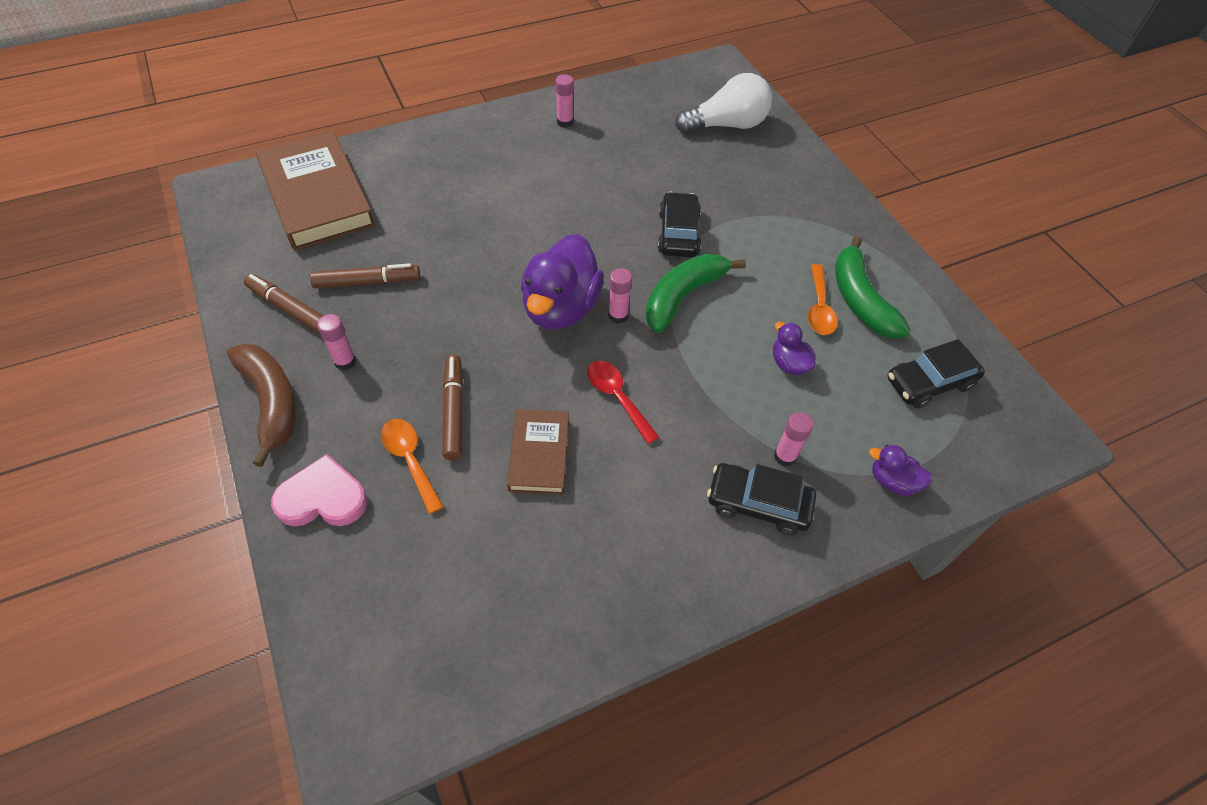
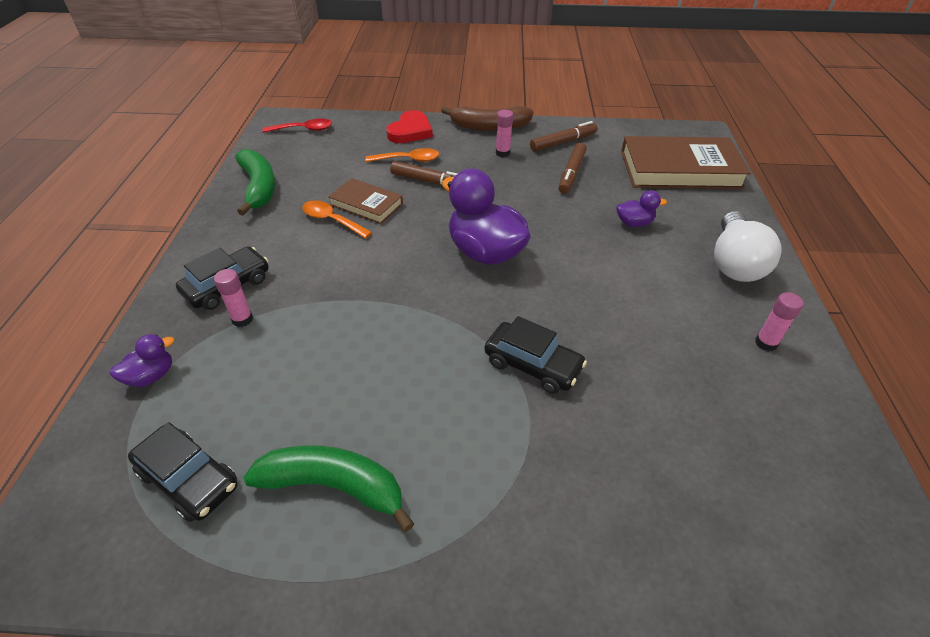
camera: 120 degrees right, 10 degrees down
(323, 498) = (410, 131): pink heart -> red heart
(617, 398) = (377, 252): red spoon -> red spoon (303, 129)
(618, 316) = (454, 281): pink glue stick -> none
(683, 296) = (447, 331): green banana -> green banana (259, 188)
(726, 125) = (733, 523): white light bulb -> white light bulb (734, 262)
(789, 364) = (315, 370): purple duck -> purple duck (634, 223)
(819, 308) = (354, 435): orange spoon -> orange spoon (331, 220)
(929, 383) = (189, 479): black car -> black car turned 120 degrees clockwise

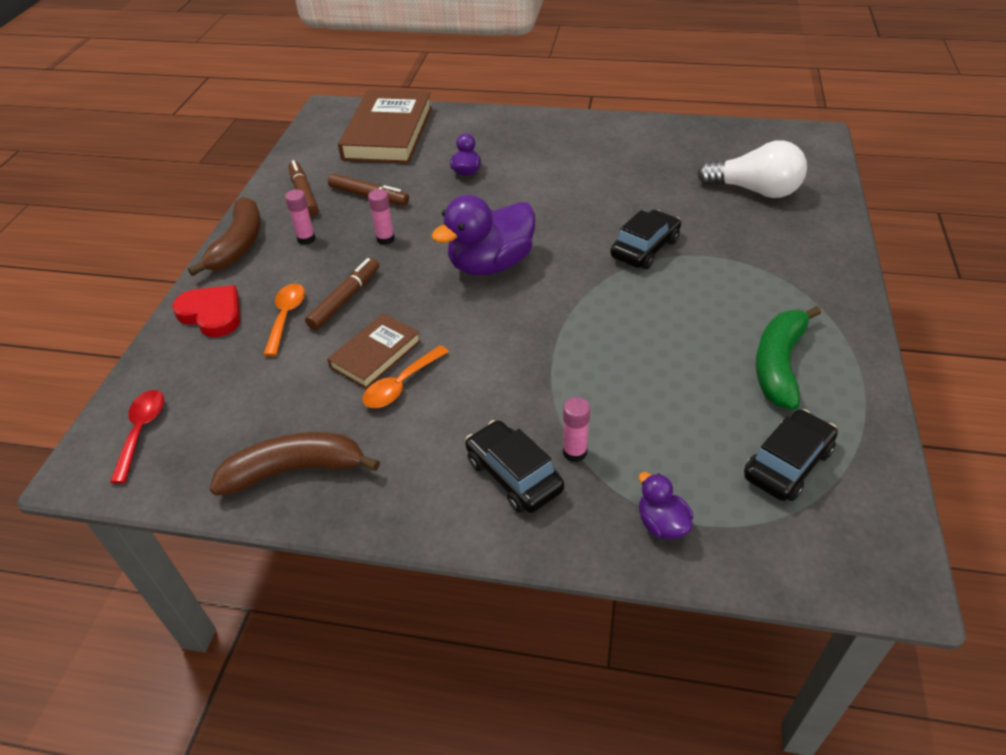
camera: 80 degrees left, 0 degrees up
(259, 188) = (294, 470): green banana -> brown banana
(734, 262) = (532, 133): white light bulb -> white light bulb (754, 190)
(766, 343) = (623, 139): pink glue stick -> pink glue stick (385, 239)

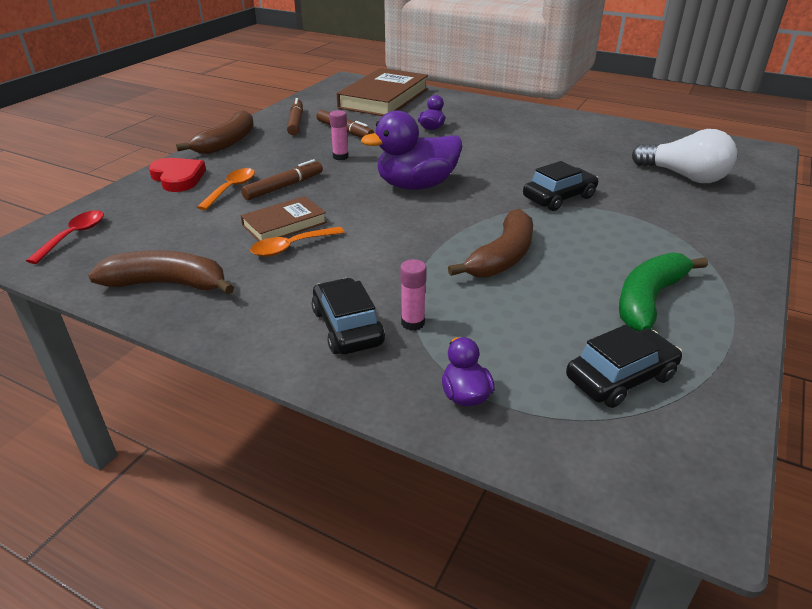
camera: 15 degrees right, 10 degrees down
(306, 239) = (279, 147): pink glue stick -> none
(623, 344) = (502, 257): none -> brown banana

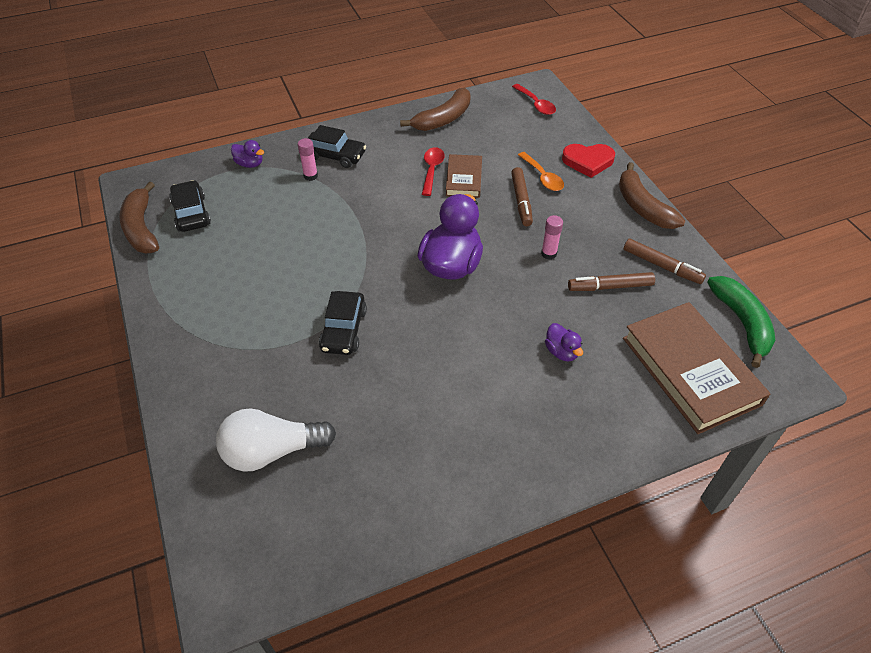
camera: 130 degrees right, 15 degrees up
(291, 247) = (432, 170): orange spoon -> red spoon
(502, 257) = (317, 244): brown banana -> brown banana (141, 228)
(620, 377) = (191, 213): black car -> black car turned 150 degrees clockwise
(648, 300) = (208, 270): green banana -> green banana (742, 323)

